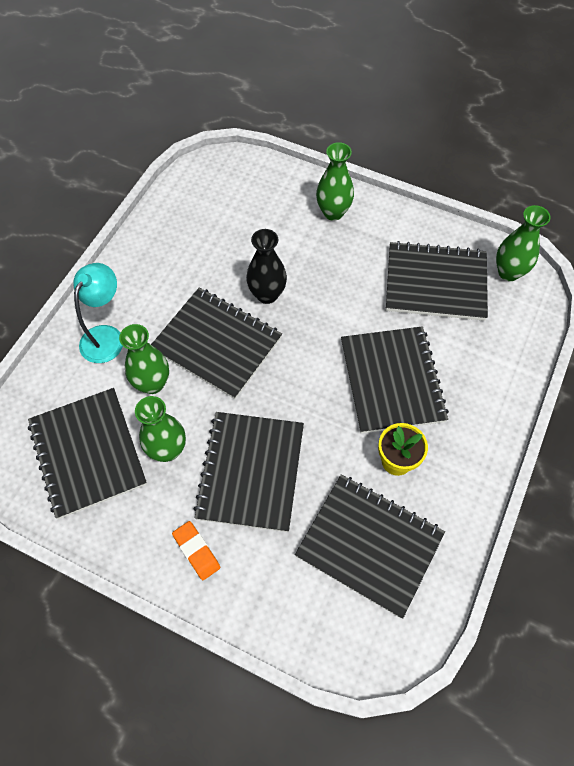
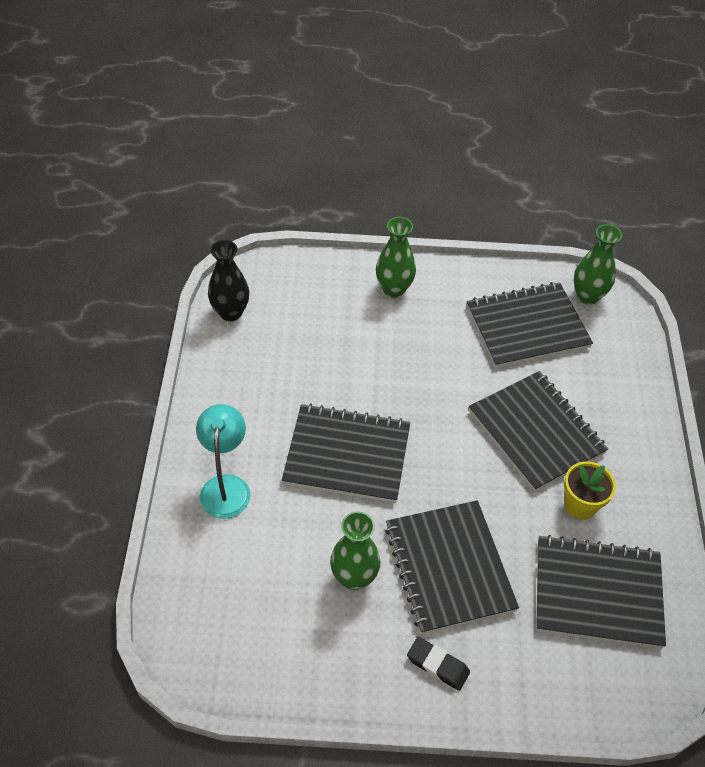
camera: 25 degrees left, 10 degrees down
(88, 453) = (272, 612): black notebook -> none
(152, 383) = (302, 517): green vase -> none
(196, 551) = (437, 665): orange eraser -> black eraser
(267, 294) = (371, 390): black vase -> black vase (230, 312)

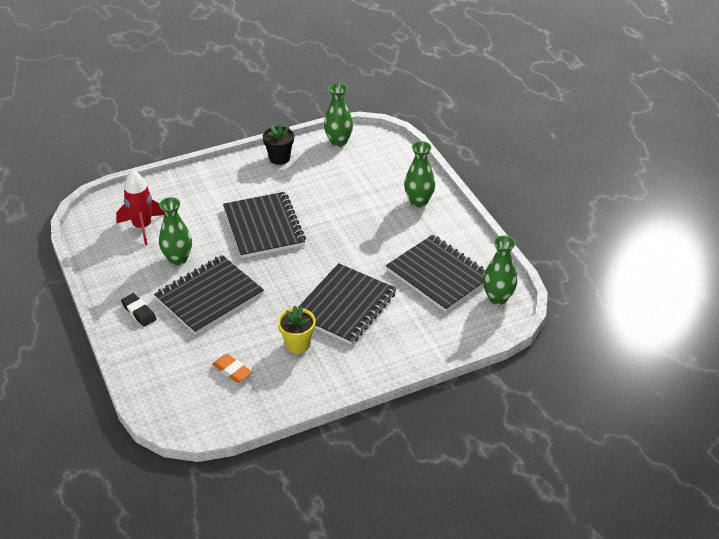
camera: 65 degrees right, 10 degrees down
(219, 384) = (279, 158): none -> black flower pot
(226, 486) = (208, 188): turquoise lamp -> none
(230, 312) = (338, 142): black vase -> green vase
(259, 597) = (142, 227): none -> red rocket
(437, 665) = (139, 312): black eraser -> black eraser turned 45 degrees counterclockwise
(597, 593) = (232, 370): black notebook -> orange eraser

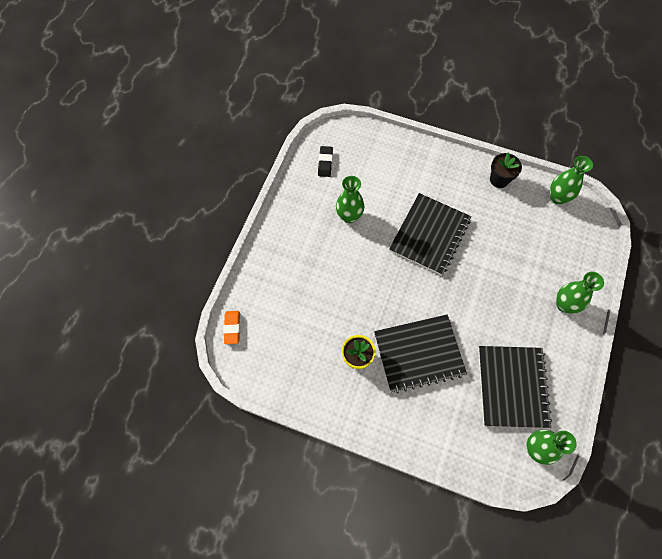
camera: 45 degrees right, 25 degrees up
(139, 312) = (286, 241): black eraser -> black eraser (325, 163)
(142, 227) = (352, 169): red rocket -> none
(209, 296) = (339, 266): black notebook -> none
(232, 370) = (297, 342): orange eraser -> orange eraser (232, 328)

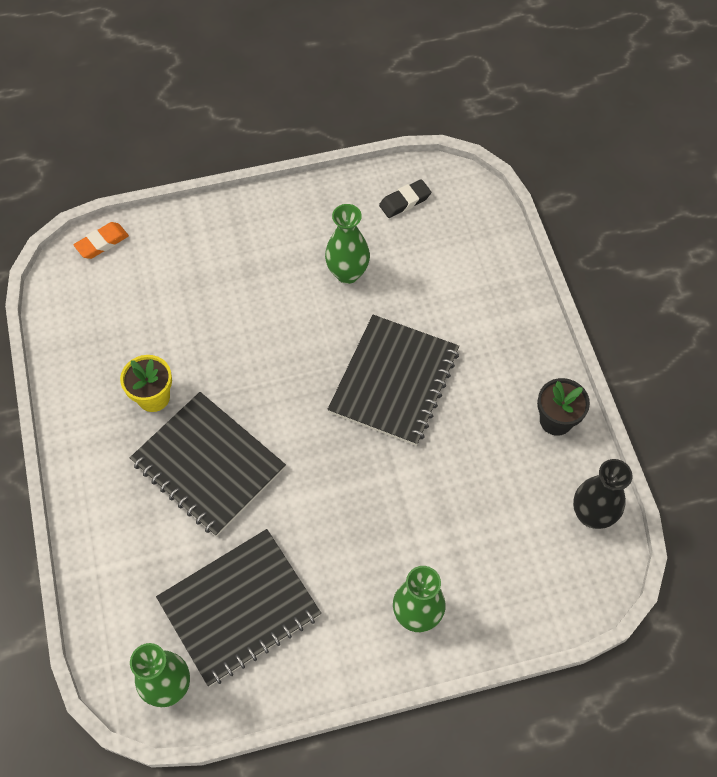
camera: 55 degrees right, 5 degrees down
(429, 235) = (394, 381): black notebook -> black notebook turned 60 degrees counterclockwise
(557, 197) = (591, 515): green vase -> black vase

